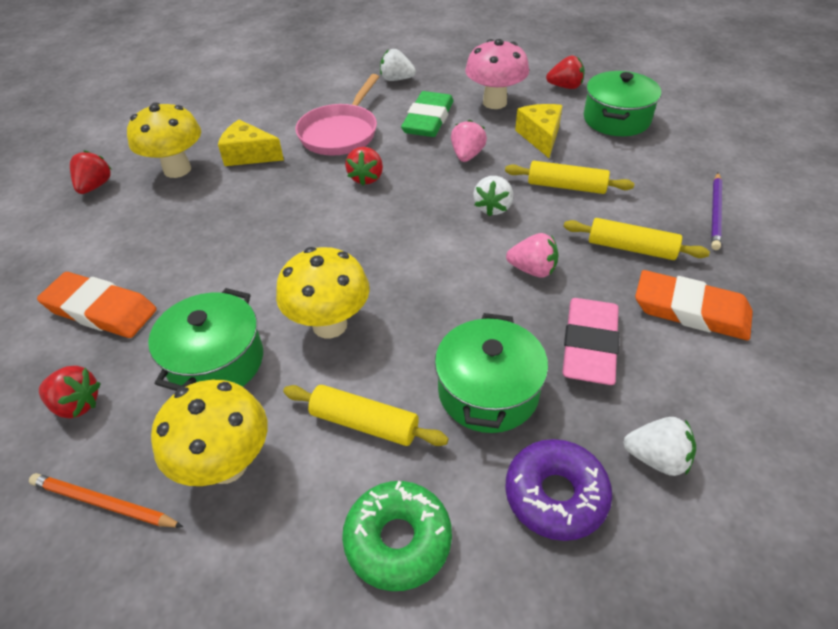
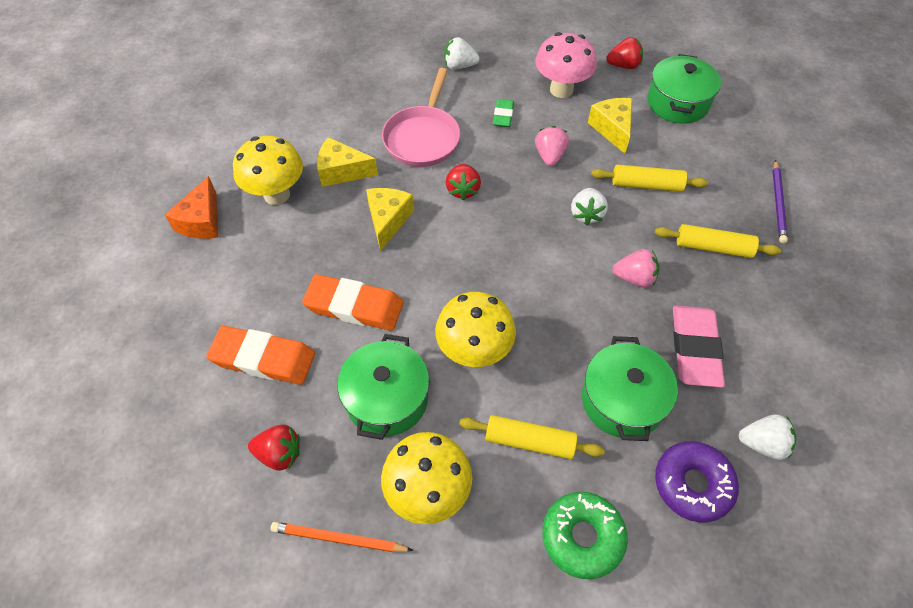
camera: 10 degrees left, 10 degrees up
(95, 186) = (202, 221): red strawberry -> orange cheese
(280, 198) = (388, 220): none -> yellow cheese
(428, 120) = (503, 115): green eraser -> green eraser, size x0.54
(691, 311) = (770, 306): orange eraser -> orange eraser (354, 306)

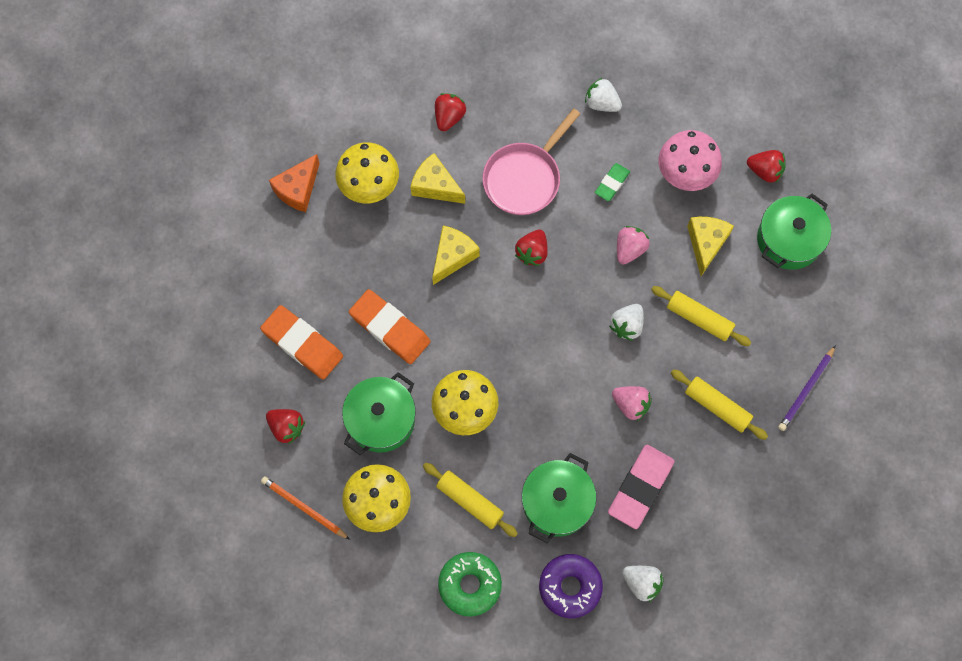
camera: 25 degrees right, 15 degrees up
(328, 117) = (449, 117): none -> red strawberry

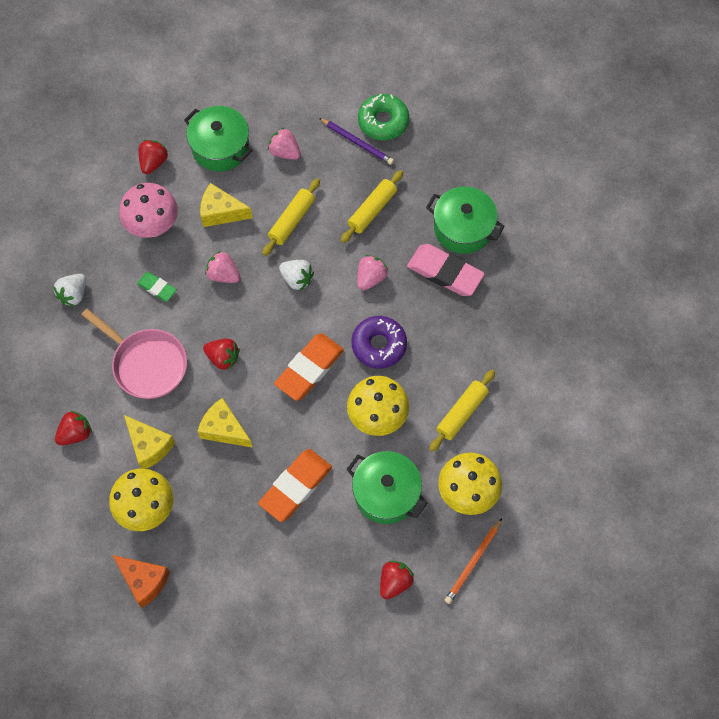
camera: 90 degrees left, 5 degrees down
(302, 344) = (310, 570): orange eraser -> orange eraser (309, 369)
(435, 186) = (149, 446): yellow cheese -> yellow cheese turned 75 degrees counterclockwise
(449, 117) = (75, 433): red strawberry -> red strawberry turned 120 degrees clockwise
(470, 585) = (537, 413): green donut -> green donut (383, 121)
(557, 502) = (460, 340): green pot -> green pot (463, 228)
(570, 587) = (534, 330): purple donut -> purple donut (379, 345)
(642, 583) = (527, 274): white strawberry -> none
(788, 309) = (285, 152): none -> pink strawberry

